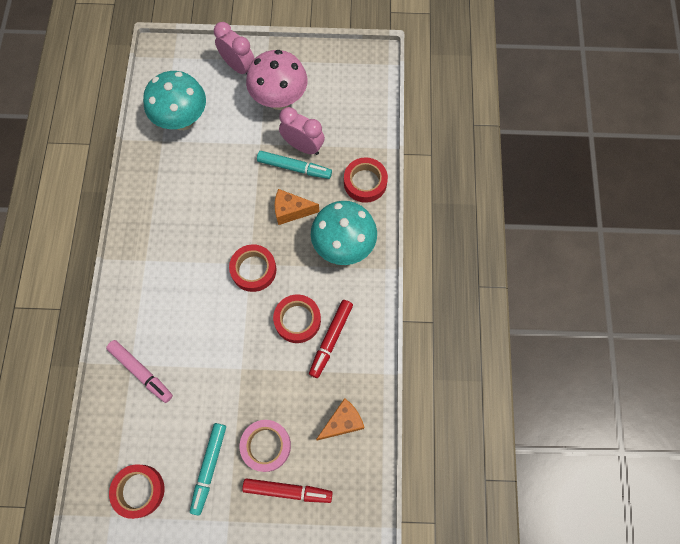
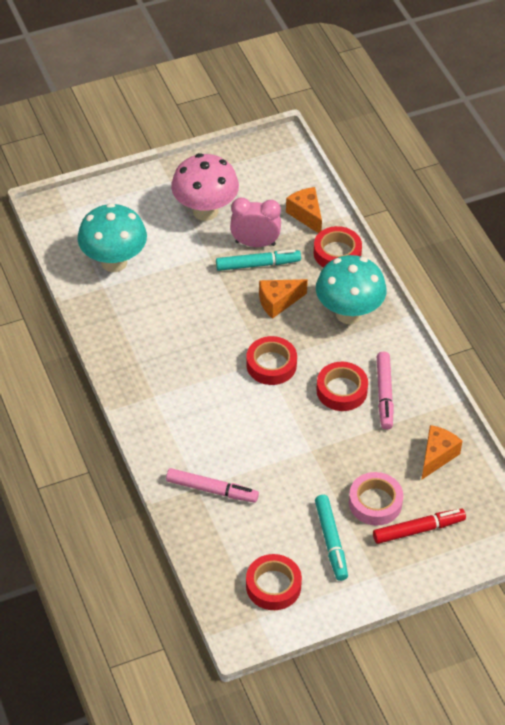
camera: 25 degrees left, 20 degrees down
(238, 67) = (143, 196): pink clock -> none
(331, 339) = (384, 394): red marker -> pink marker
(359, 135) = (306, 215): none -> orange cheese

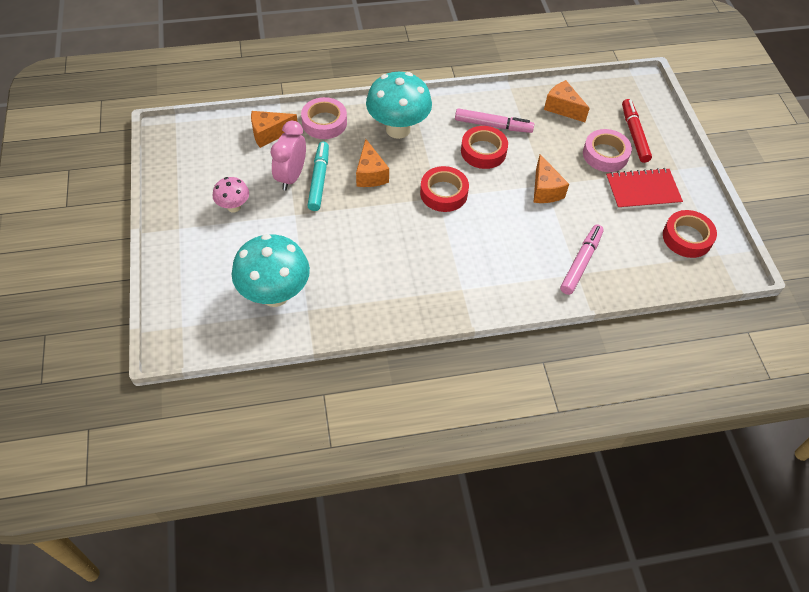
camera: 80 degrees left, 5 degrees up
(205, 211) = (233, 207): pink mushroom -> pink mushroom, size x0.52
(303, 450) = (545, 190): none -> orange cheese
(331, 541) = (642, 190): turquoise marker -> red notebook
(337, 253) = (324, 122): red tape -> pink tape

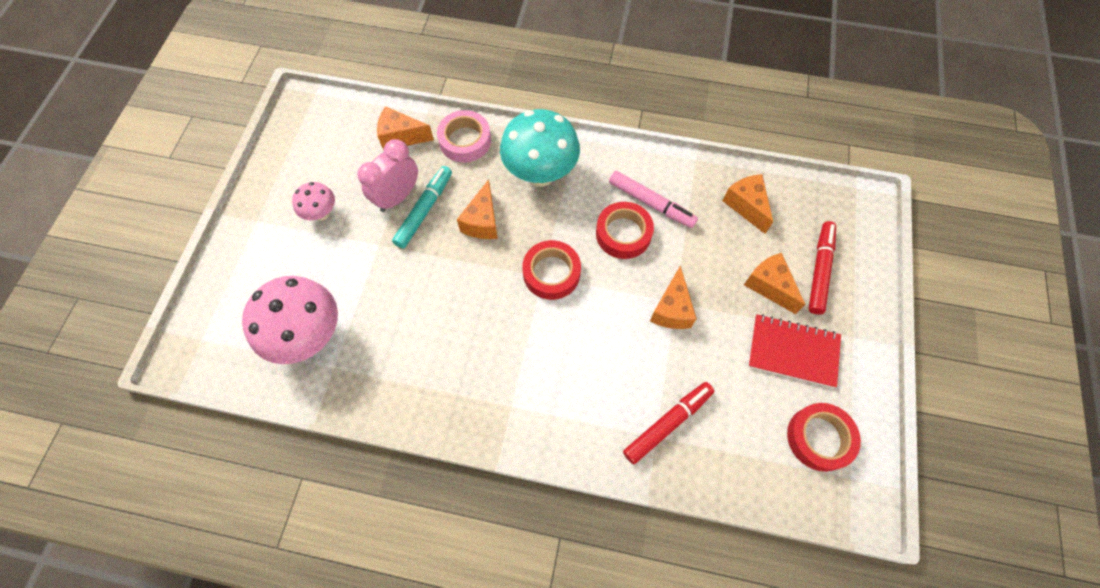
camera: 25 degrees right, 10 degrees up
(275, 294) = (310, 336): turquoise mushroom -> pink mushroom
(581, 263) = (667, 423): pink marker -> red marker
(605, 154) = (769, 286): pink tape -> orange cheese

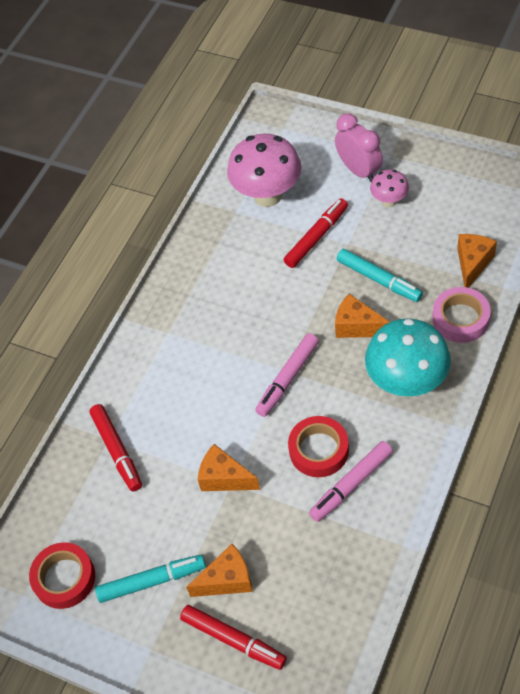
camera: 110 degrees right, 10 degrees down
(371, 275) = (316, 237): none -> red marker
(397, 197) = (398, 259): pink clock -> pink clock (359, 170)
(551, 273) = (287, 379): red tape -> pink marker
(746, 206) = (330, 584): orange cheese -> none
(793, 351) = (152, 581): red notebook -> turquoise marker

